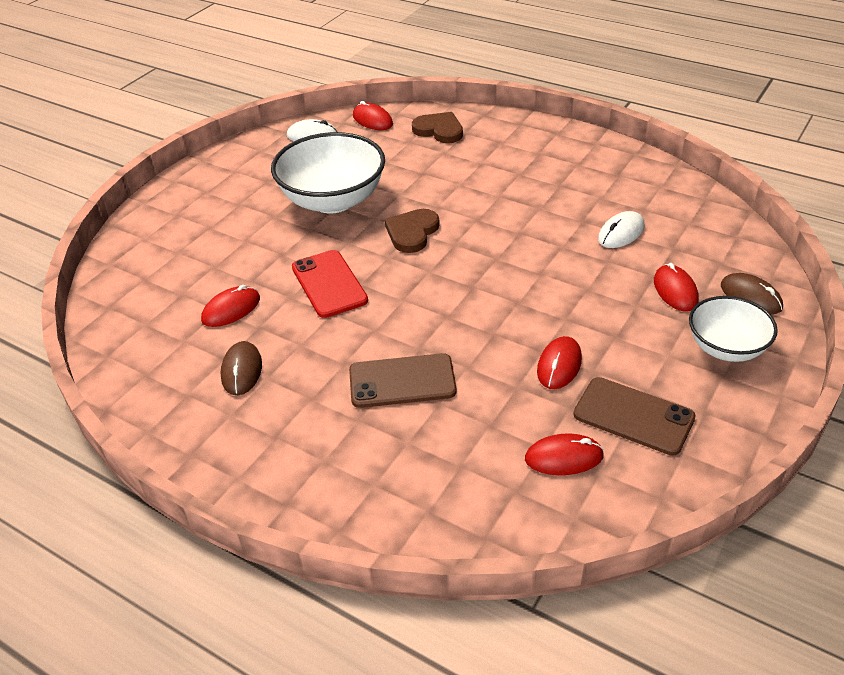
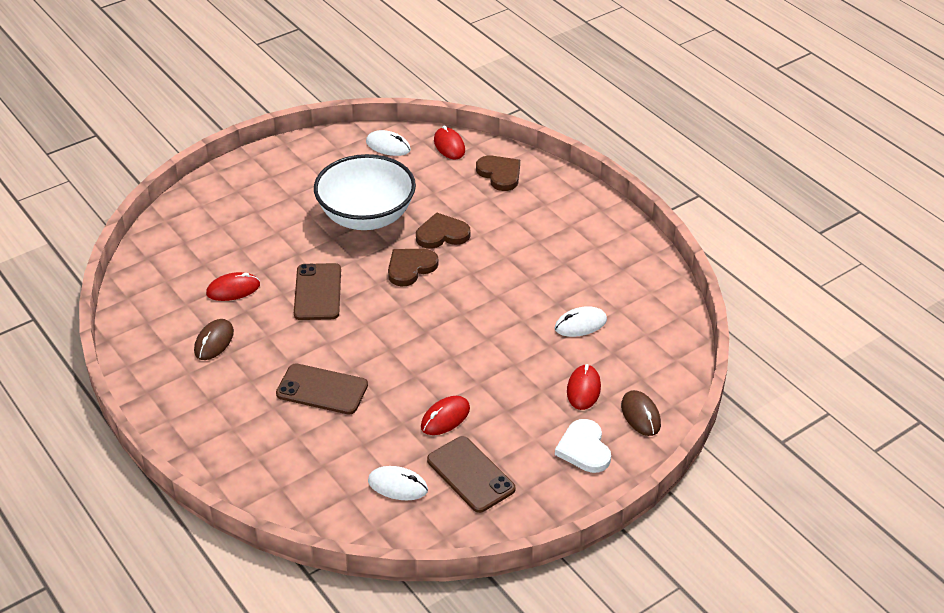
camera: 20 degrees right, 0 degrees up
(329, 284) = (318, 292): red phone -> brown phone
(422, 194) = (442, 234): none -> brown heart
(564, 457) = (398, 485): red mouse -> white mouse
(726, 348) = (584, 449): white bowl -> white heart

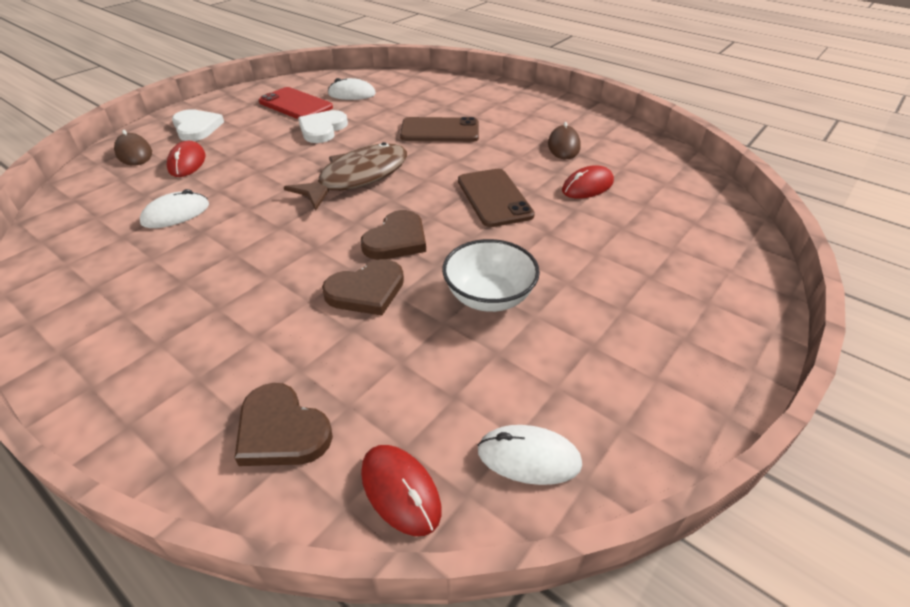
camera: 165 degrees right, 0 degrees up
(366, 217) = (489, 297): white bowl -> white bowl, size x0.60
(424, 337) = (358, 178): none -> brown fish
(445, 417) = (322, 129): red mouse -> white heart
(470, 474) = (295, 105): brown phone -> red phone

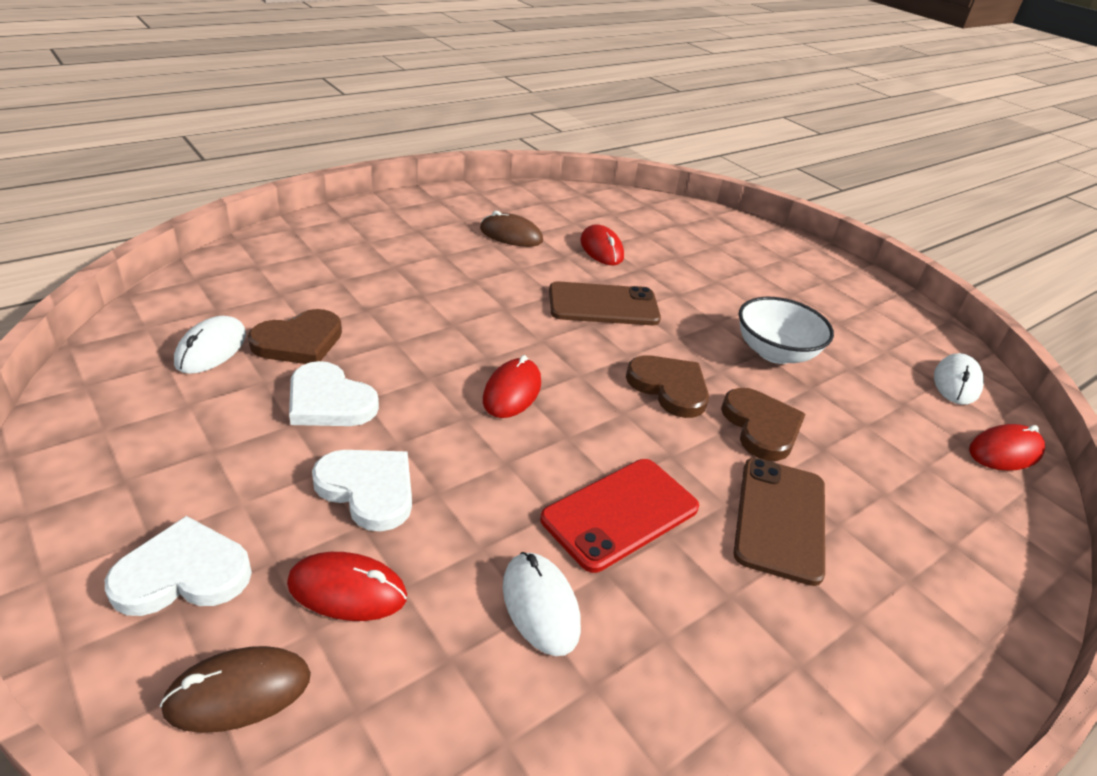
camera: 80 degrees left, 5 degrees down
(255, 153) = (368, 489): none -> white heart
(281, 430) = (964, 515): brown heart -> brown heart (299, 342)
(295, 105) = (195, 419): red phone -> red phone (620, 513)
(358, 178) = (512, 392): brown fish -> red mouse
(440, 131) = (416, 300): brown phone -> brown phone (780, 519)

